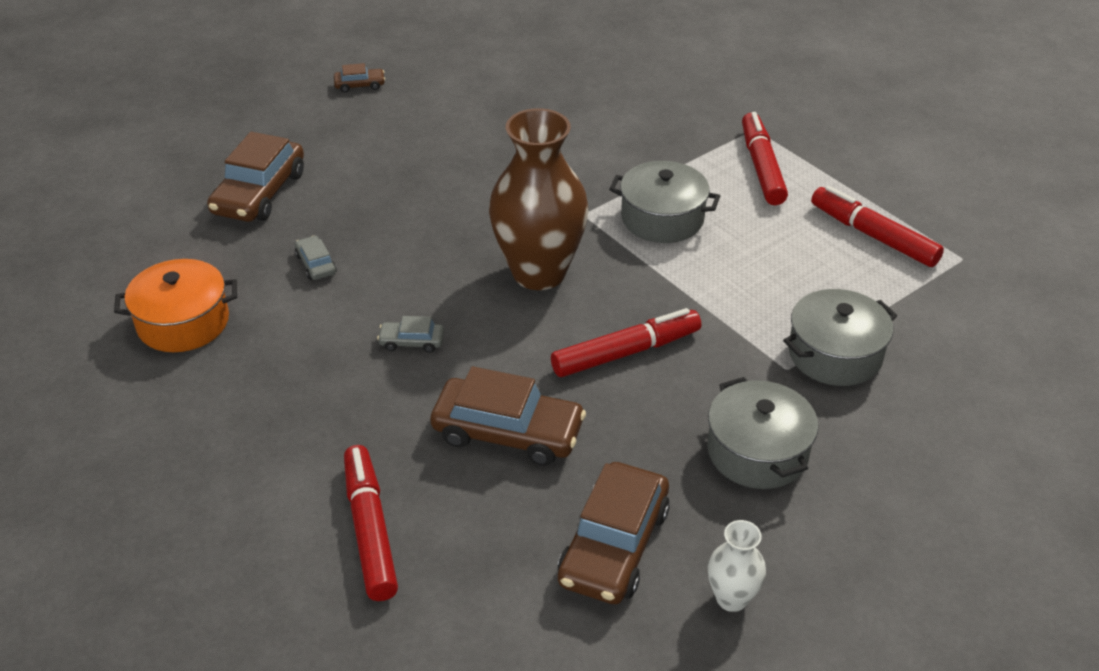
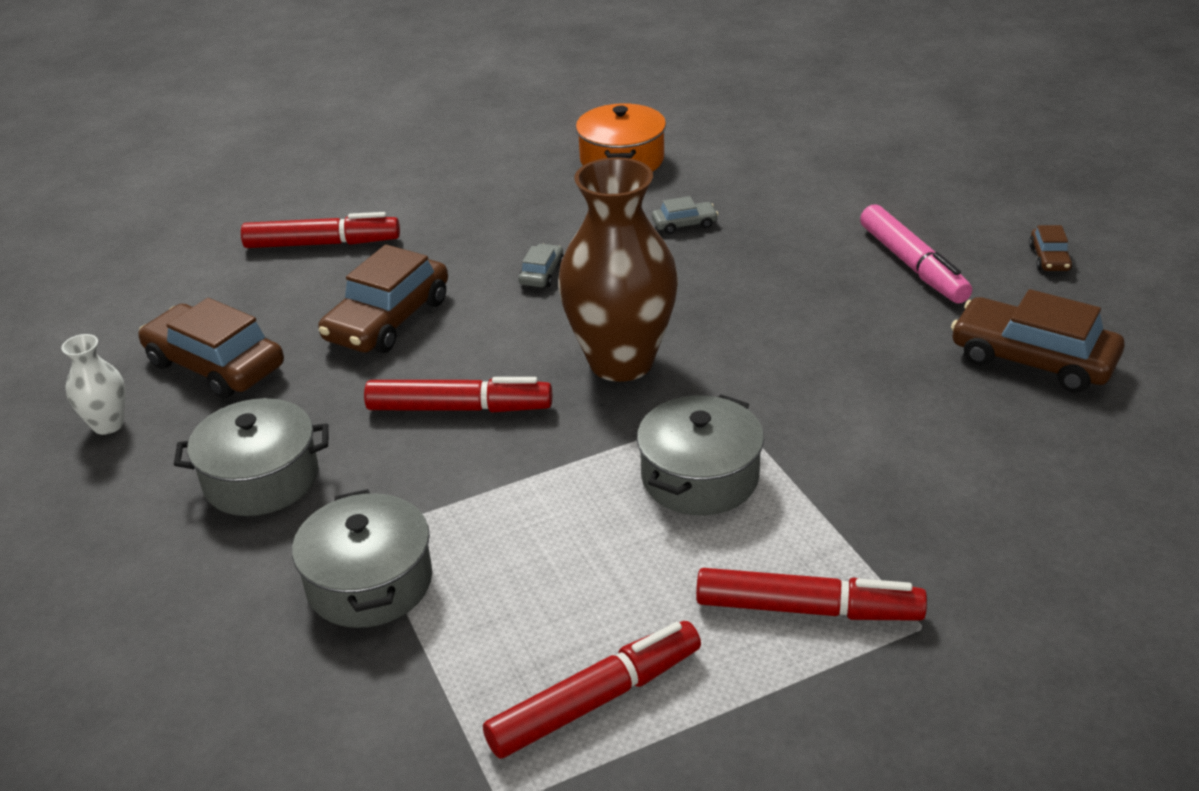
camera: 105 degrees right, 5 degrees down
(259, 193) = (818, 193): brown car -> brown car (1033, 359)
(375, 142) = (913, 265): none -> pink marker
(626, 352) = (459, 408): red marker -> red marker turned 75 degrees counterclockwise

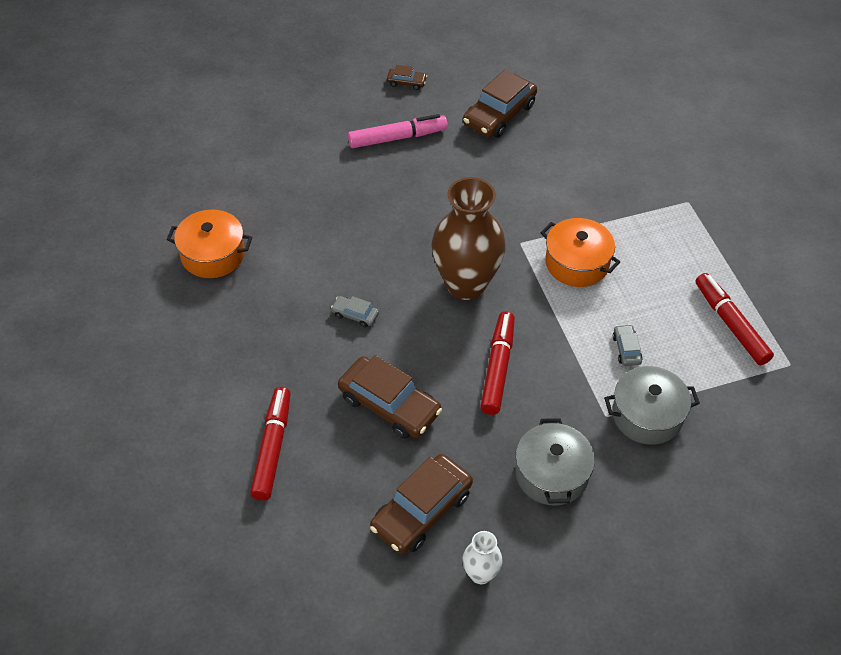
camera: 85 degrees left, 15 degrees up
(684, 224) = (316, 232): grey car -> grey car (626, 349)
(700, 477) = (577, 263): grey pot -> orange pot
(808, 609) = (675, 238): red marker -> none

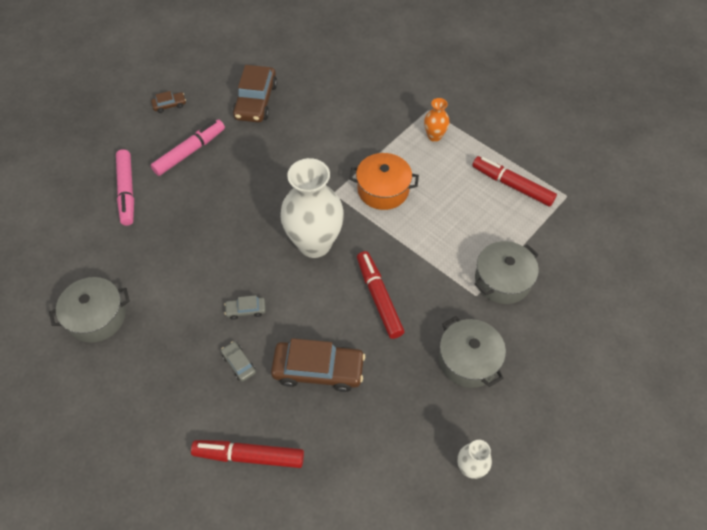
camera: 30 degrees left, 5 degrees up
(213, 254) = (97, 317): orange pot -> grey pot
(272, 448) = (249, 456): red marker -> red marker turned 60 degrees counterclockwise
(312, 150) = (127, 191): none -> pink marker
(421, 511) = (396, 442): brown car -> none
(466, 284) = (314, 244): brown vase -> white vase
(626, 349) = (457, 238): grey car -> grey car (239, 363)
(675, 233) = (434, 136): none -> orange vase

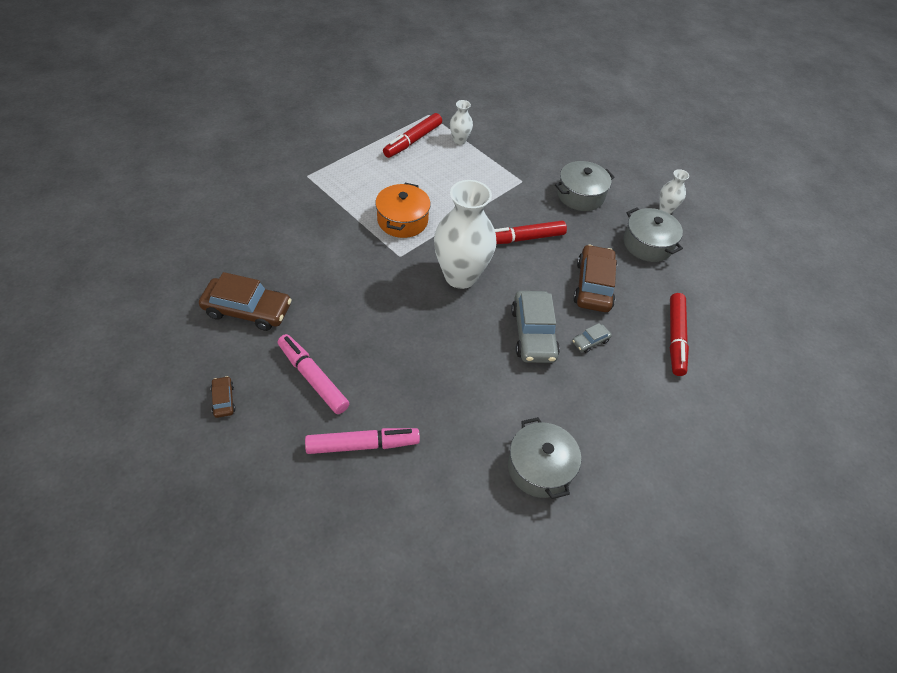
camera: 90 degrees left, 5 degrees down
(246, 310) = (533, 333): grey car -> grey car, size x2.12
(434, 136) = (343, 177): orange vase -> none
(502, 280) = (508, 164): grey pot -> grey pot (647, 244)
(529, 228) = (459, 140): none -> white vase

